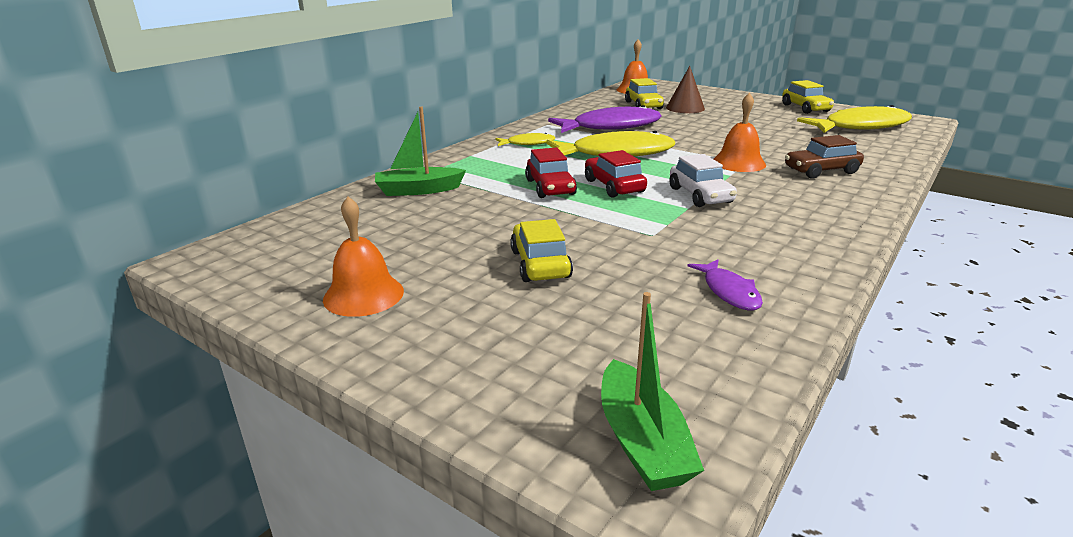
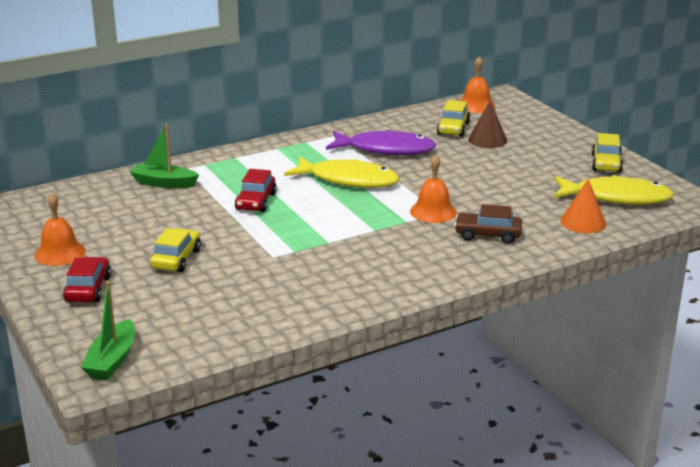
camera: 25 degrees right, 0 degrees up
(528, 143) = (293, 154): yellow fish -> none
(614, 186) = (302, 211): red car -> red car (88, 289)
(700, 195) = (354, 234): white car -> none
(729, 292) = (262, 305): purple fish -> none
(874, 147) = (583, 222): none -> orange cone

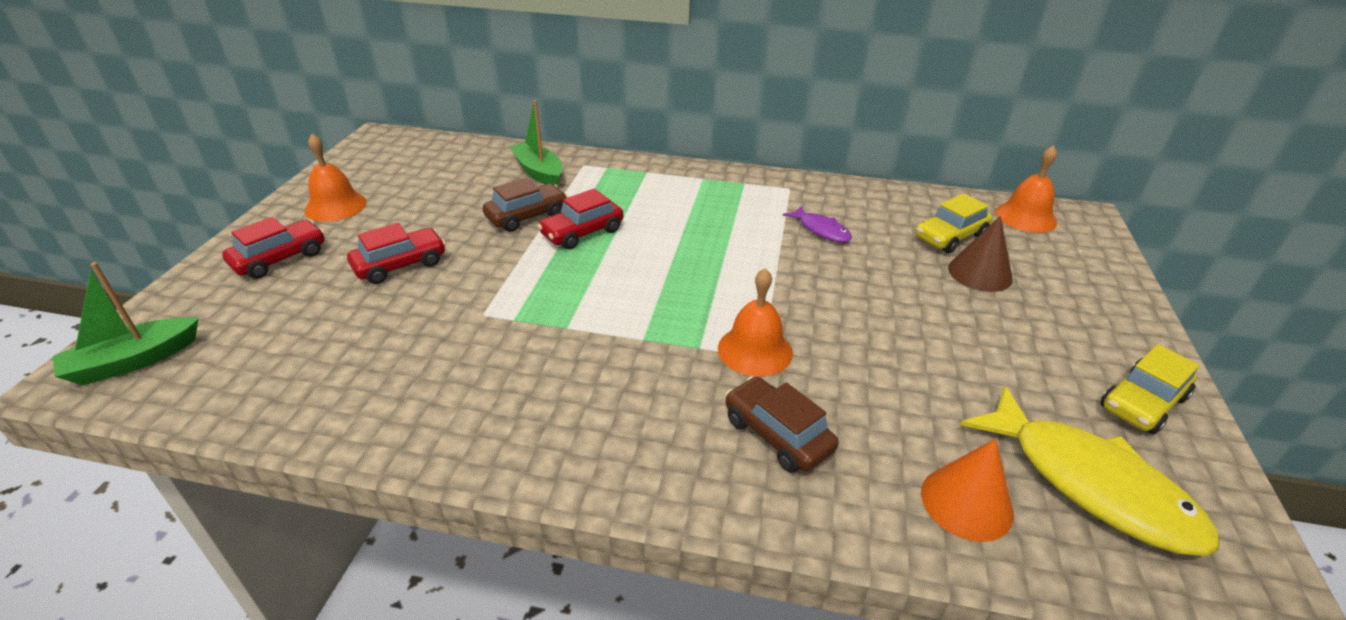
camera: 40 degrees right, 10 degrees up
(176, 259) = (400, 265): yellow car -> red car
(205, 207) = (527, 216): none -> brown car
(348, 180) = (718, 251): yellow fish -> none
(386, 149) = (821, 230): purple fish -> purple fish, size x0.49

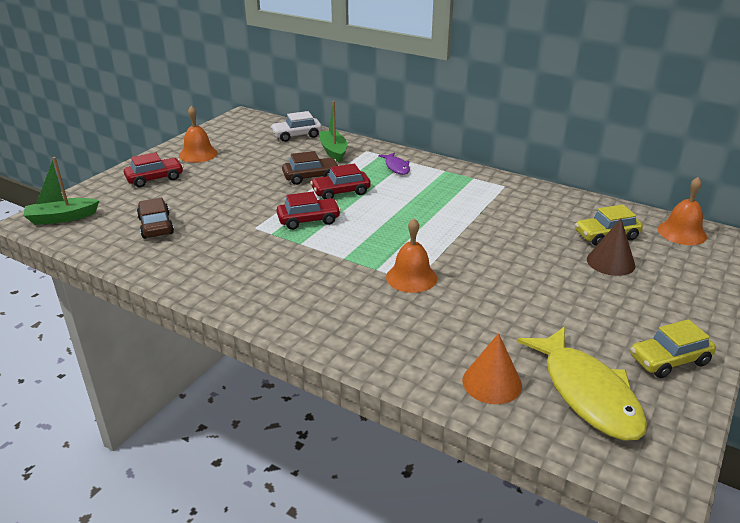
camera: 20 degrees right, 5 degrees down
(400, 265) = (220, 193): red car -> red car (308, 220)
(474, 156) = (296, 135): none -> white car
(777, 434) = (395, 323): brown car -> brown car (156, 226)
(821, 230) = (509, 216): purple fish -> purple fish (396, 167)

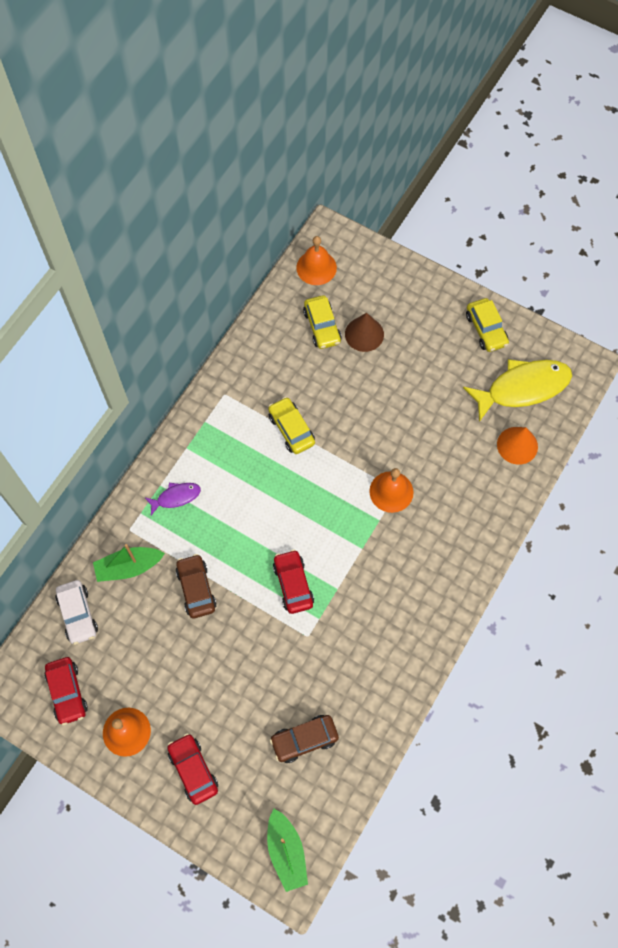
camera: 90 degrees left, 35 degrees up
(341, 192) = (233, 555): red car -> red car (67, 692)
(475, 219) = (291, 429): none -> yellow car

